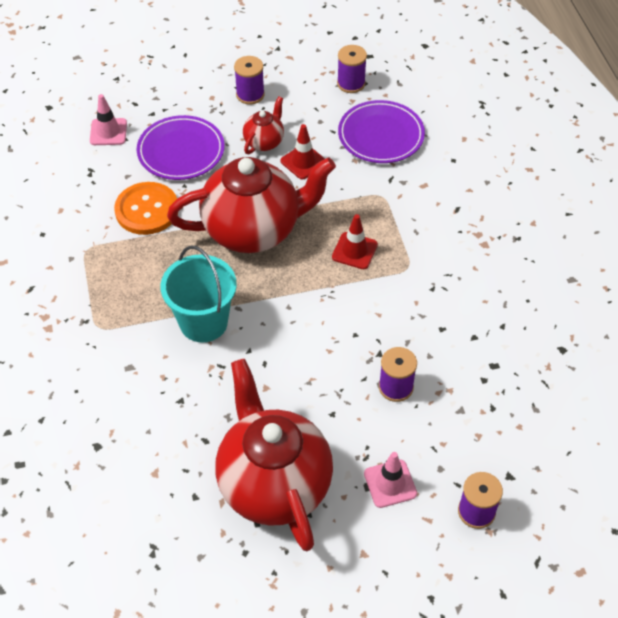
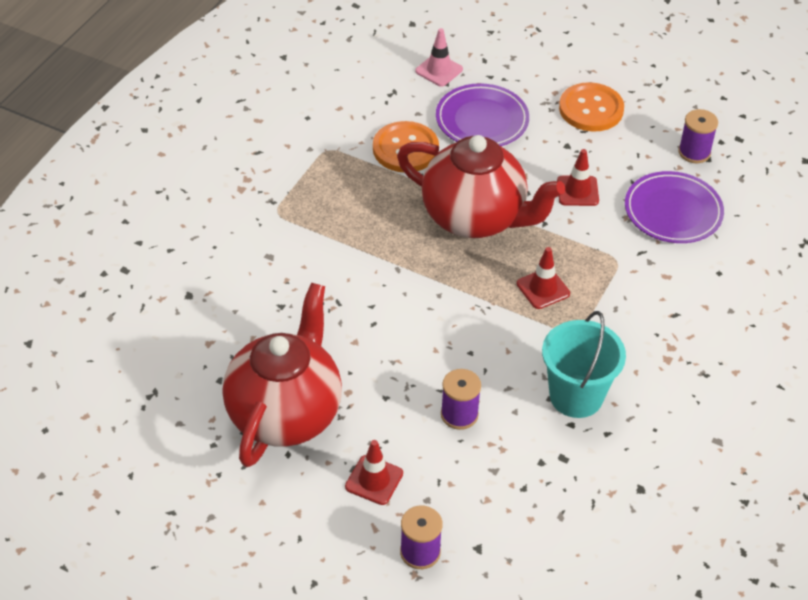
camera: 40 degrees right, 5 degrees down
(203, 322) = (359, 261): turquoise bucket -> turquoise bucket (576, 396)
(250, 94) = (591, 109): purple spool -> orange button
(264, 142) = (561, 154): red teapot -> none
(390, 483) = (374, 480): pink traffic cone -> red traffic cone

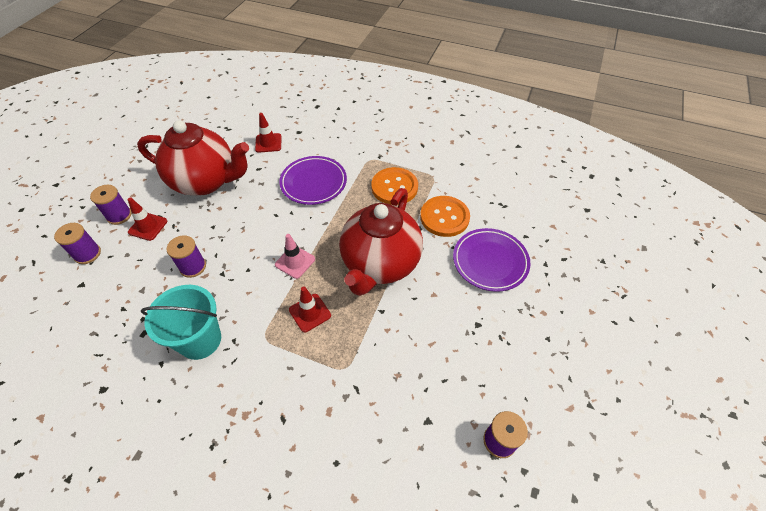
camera: 85 degrees right, 5 degrees up
(344, 524) = (119, 215): none -> purple spool
(439, 70) = (539, 230): pink traffic cone -> pink traffic cone (295, 262)
(577, 191) = (423, 334): red traffic cone -> red traffic cone (268, 143)
(591, 109) = (531, 342): orange button -> orange button (394, 187)
(673, 211) = (411, 418): purple plate -> purple plate (313, 183)

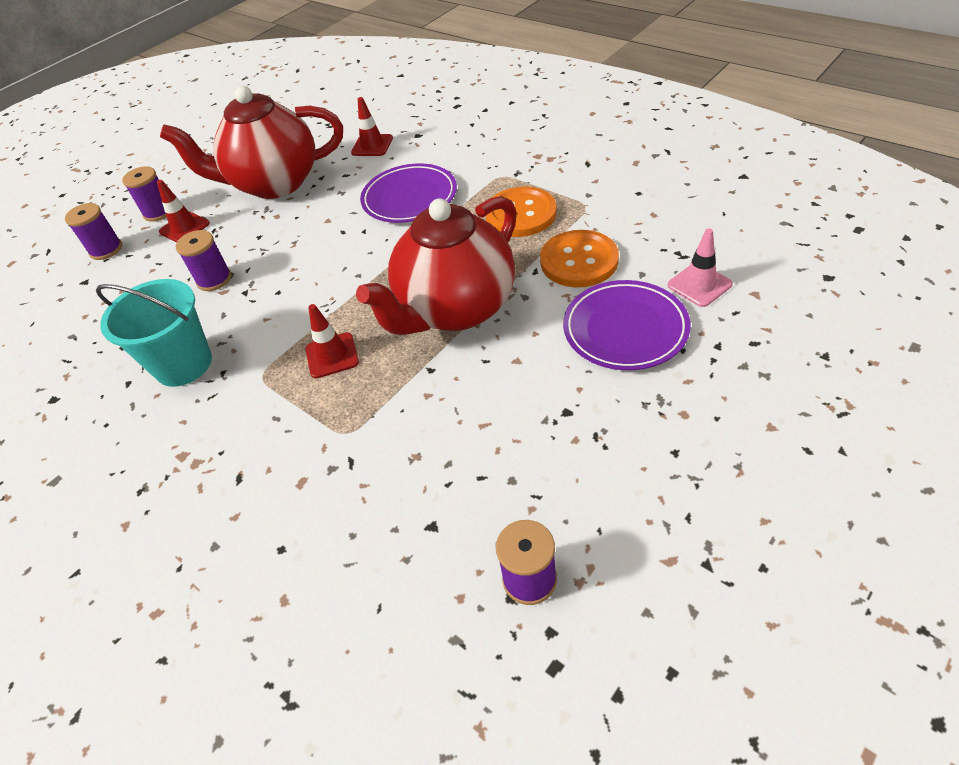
camera: 25 degrees right, 5 degrees down
(206, 181) = (274, 184): red teapot -> red teapot turned 135 degrees clockwise
(295, 262) = (341, 291): pink traffic cone -> pink traffic cone (699, 285)

